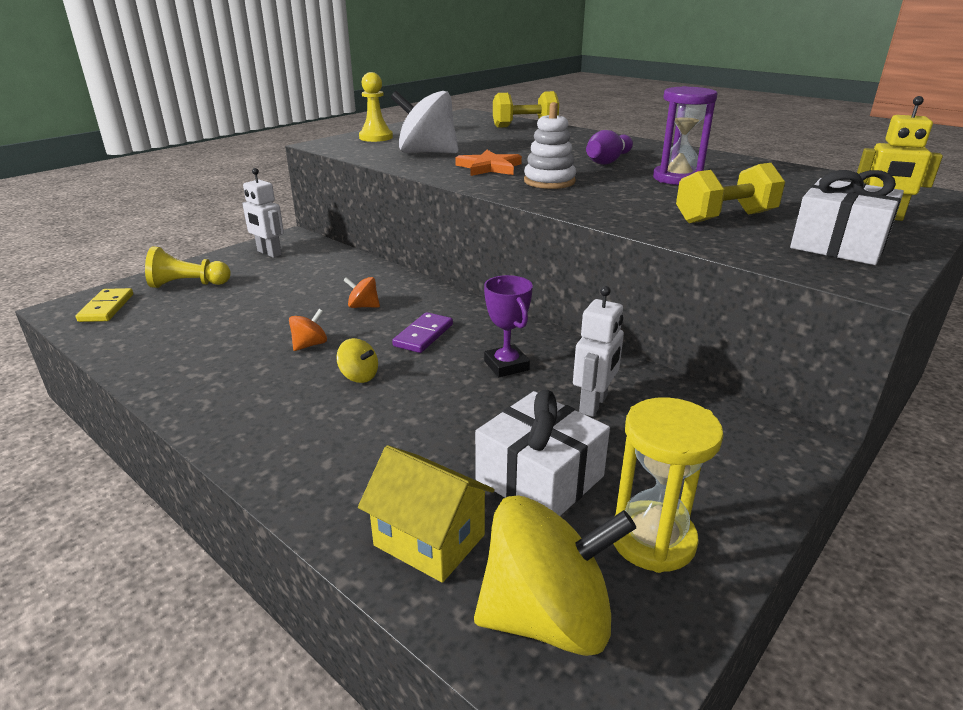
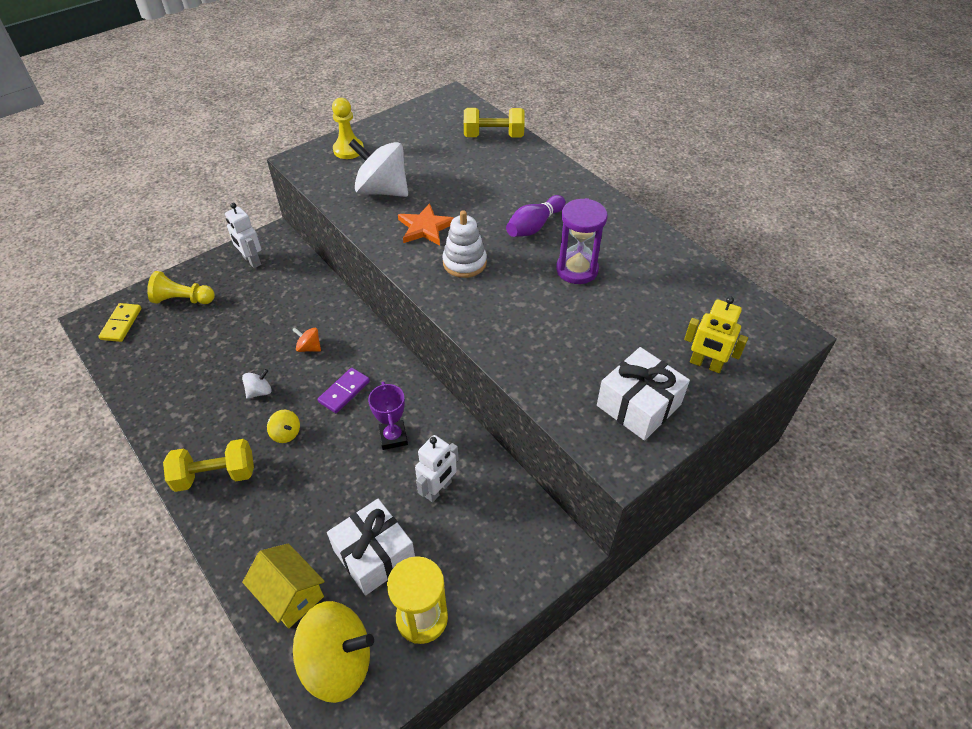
camera: 10 degrees right, 20 degrees up
(310, 345) = (259, 391): orange spinning top -> white spinning top
(725, 217) = (576, 348): yellow dumbbell -> yellow dumbbell (215, 475)

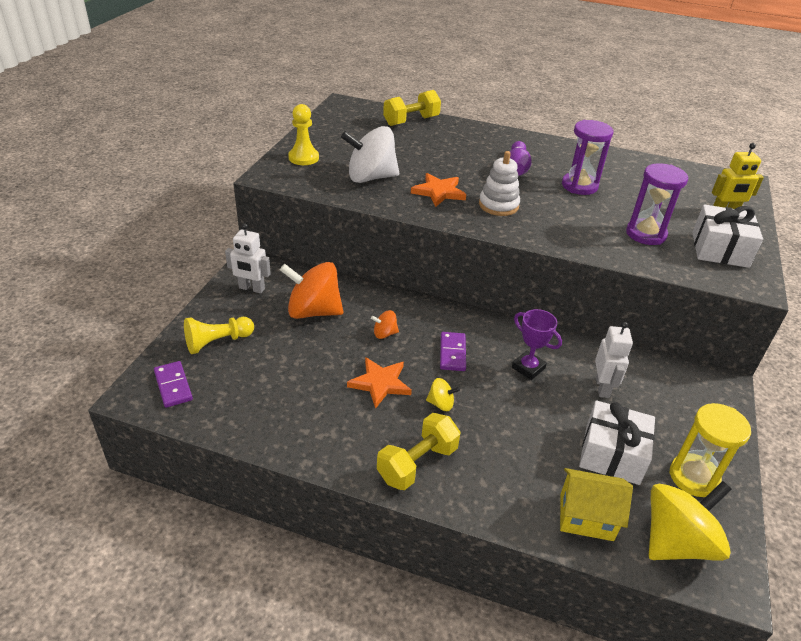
camera: 35 degrees left, 10 degrees down
(121, 324) = (173, 386): yellow domino -> purple domino
(259, 391) = (380, 383): white spinning top -> orange star
(276, 302) = (313, 311): none -> orange spinning top
(577, 353) = (646, 234): none -> purple hourglass

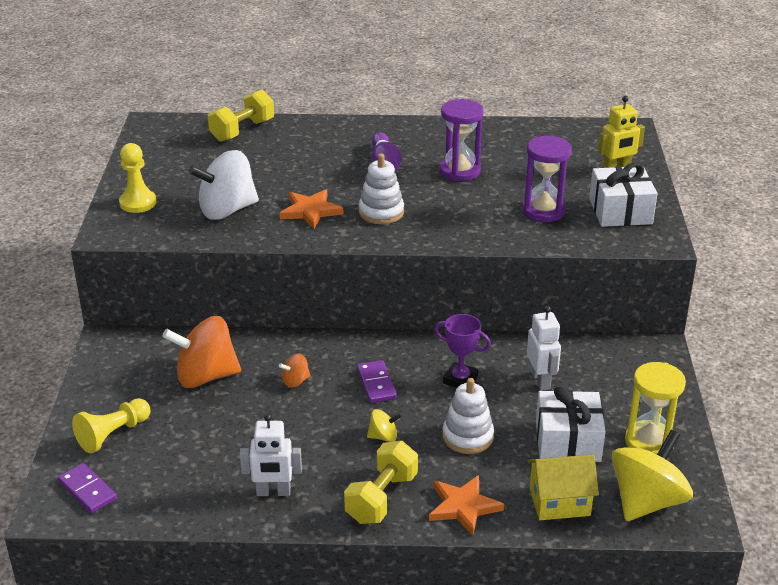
camera: 15 degrees left, 5 degrees down
(251, 288) = (122, 368): white robot -> white robot (273, 492)
(380, 383) = (312, 432): orange star -> orange star (463, 506)
(517, 424) = (467, 437): none -> white stacking toy

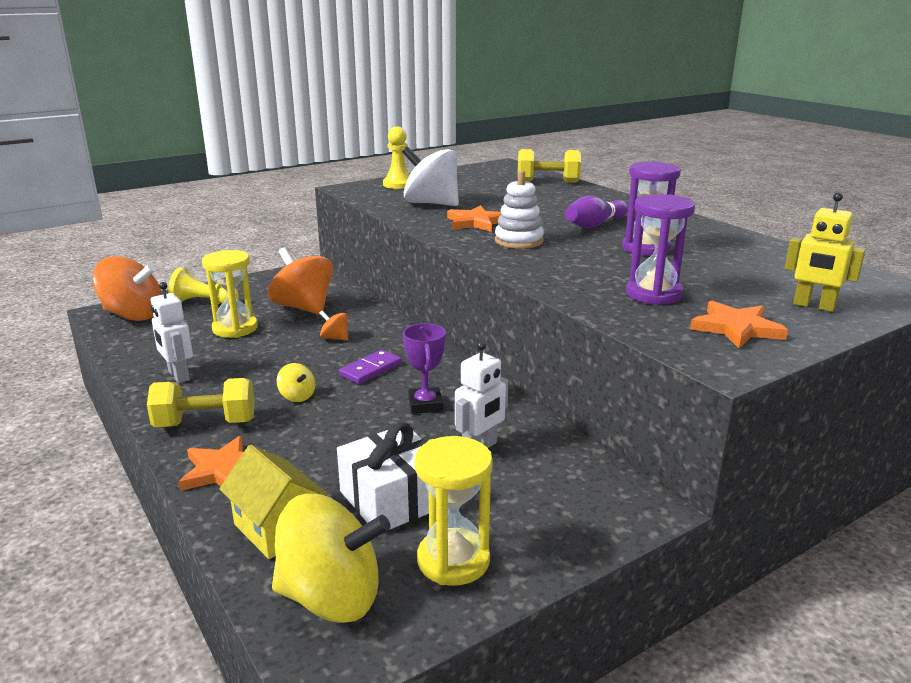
camera: 55 degrees right, 10 degrees down
(87, 490) = (133, 315): purple domino -> orange spinning top
(205, 432) = (235, 328): none -> yellow hourglass
(467, 437) = (339, 437): white stacking toy -> none
(620, 211) = (736, 328): white gift -> orange star

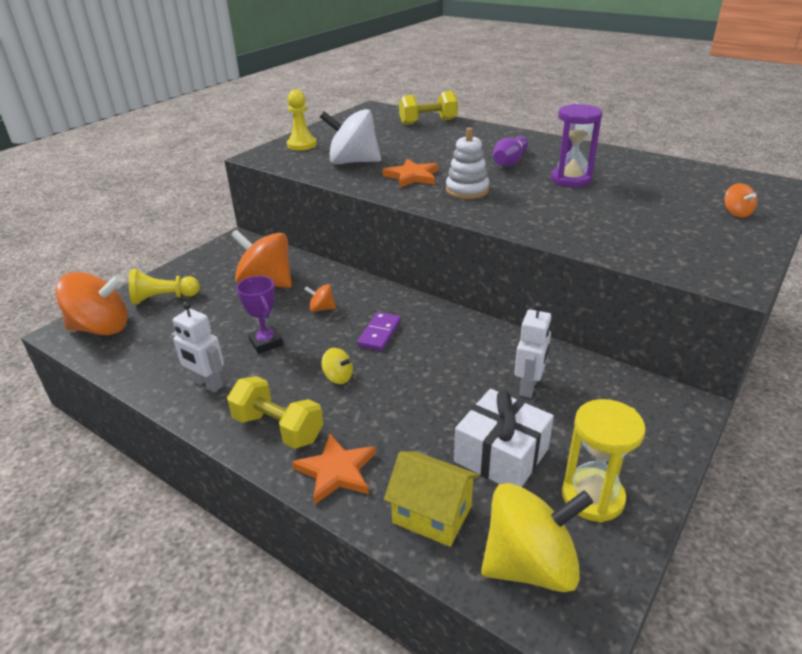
camera: 20 degrees left, 10 degrees up
(206, 423) = (278, 428): yellow dumbbell -> yellow dumbbell turned 60 degrees clockwise
(235, 328) = (219, 319): yellow hourglass -> none
(425, 405) = (453, 357): purple trophy -> purple trophy (266, 343)
(653, 294) = (621, 225): purple hourglass -> none
(736, 328) = (707, 245): orange star -> none
(813, 306) = (736, 213): yellow robot -> orange spinning top

